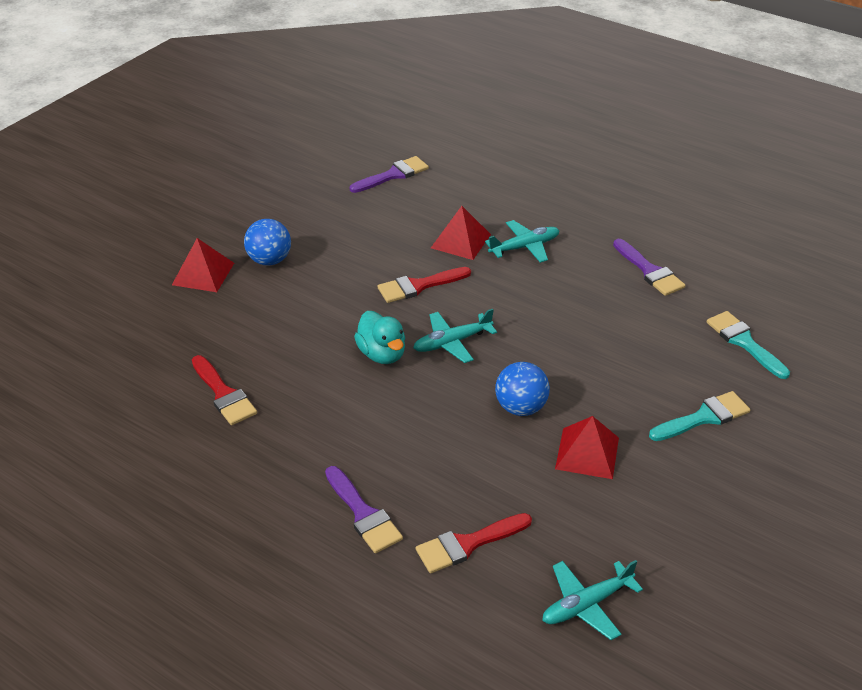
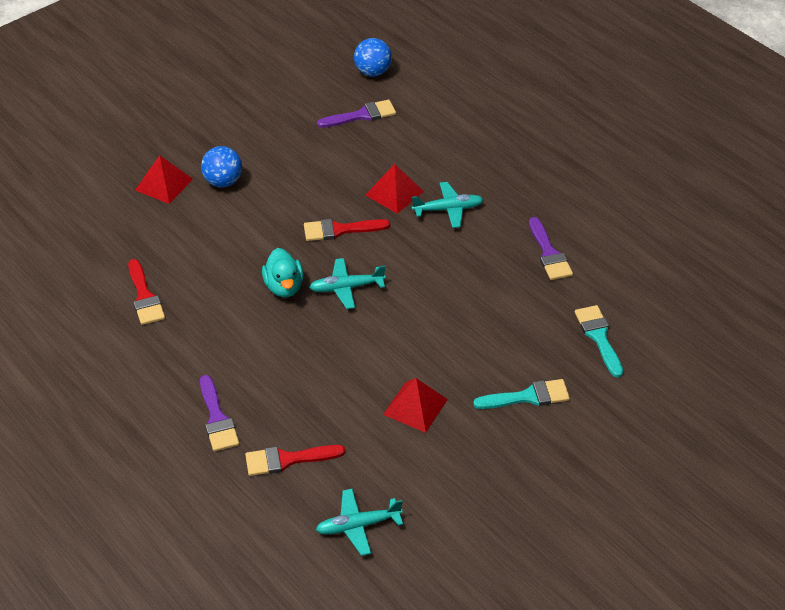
camera: 15 degrees right, 5 degrees up
(520, 407) = (378, 357): blue ball -> blue ball (373, 72)

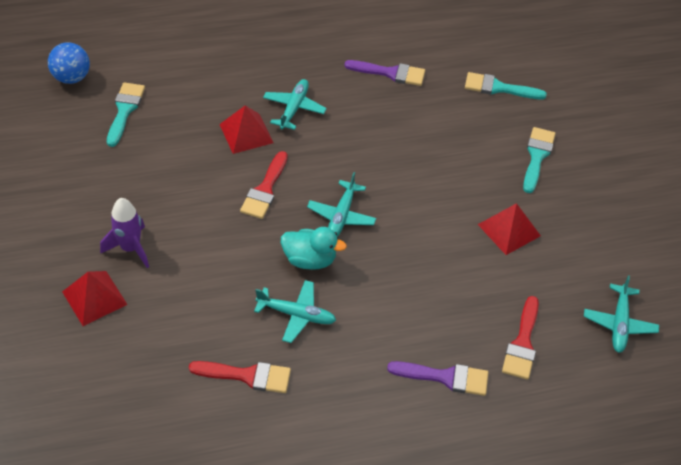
camera: 65 degrees left, 5 degrees up
(222, 301) = (296, 314): none -> turquoise plane
(223, 182) = (130, 248): blue ball -> purple rocket
(362, 115) = (125, 110): purple brush -> turquoise brush

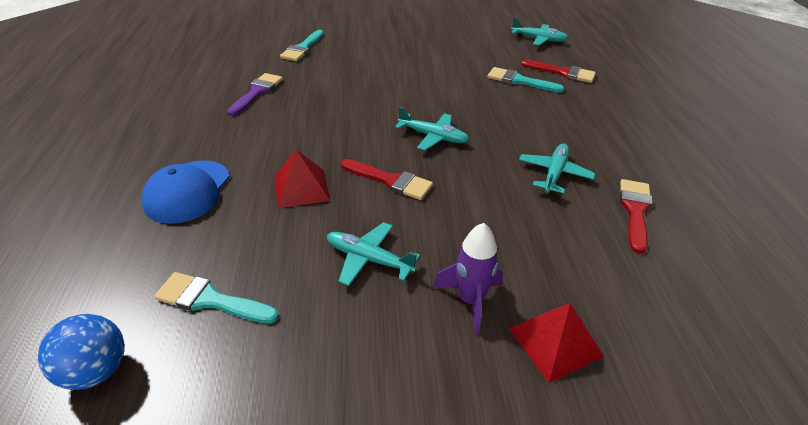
camera: 80 degrees left, 10 degrees down
(232, 69) = (187, 191): none -> blue cap
(294, 109) = (278, 152): turquoise plane -> turquoise plane (369, 259)
(310, 260) = (486, 160): turquoise duck -> none
(445, 377) = (602, 106): purple brush -> none
(509, 230) = (455, 64): red pyramid -> none
(537, 156) = (383, 44): turquoise brush -> turquoise brush (519, 81)

